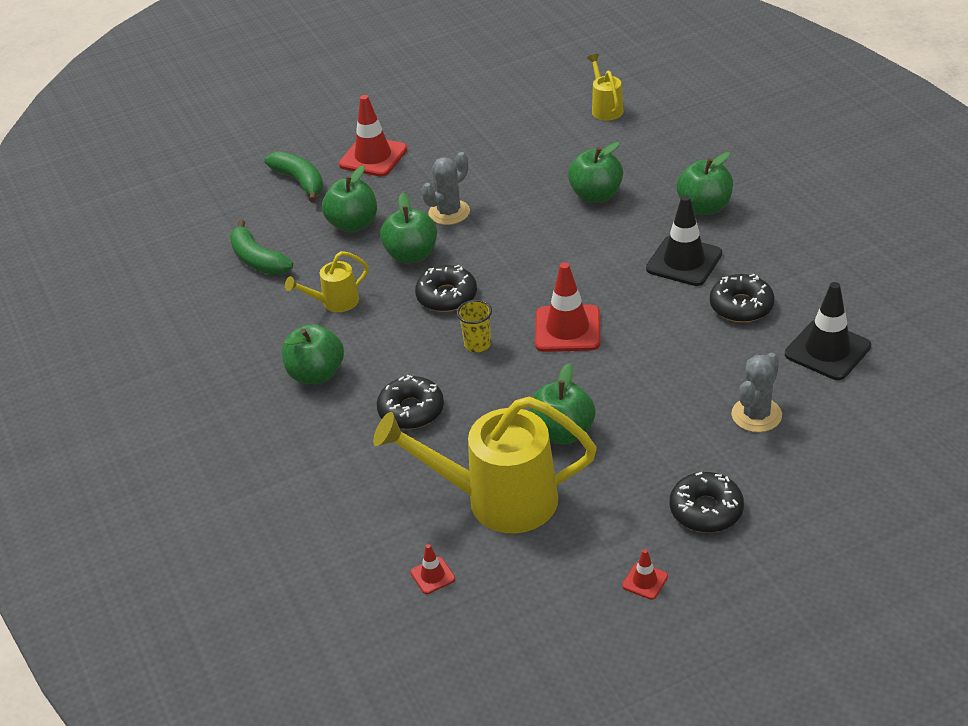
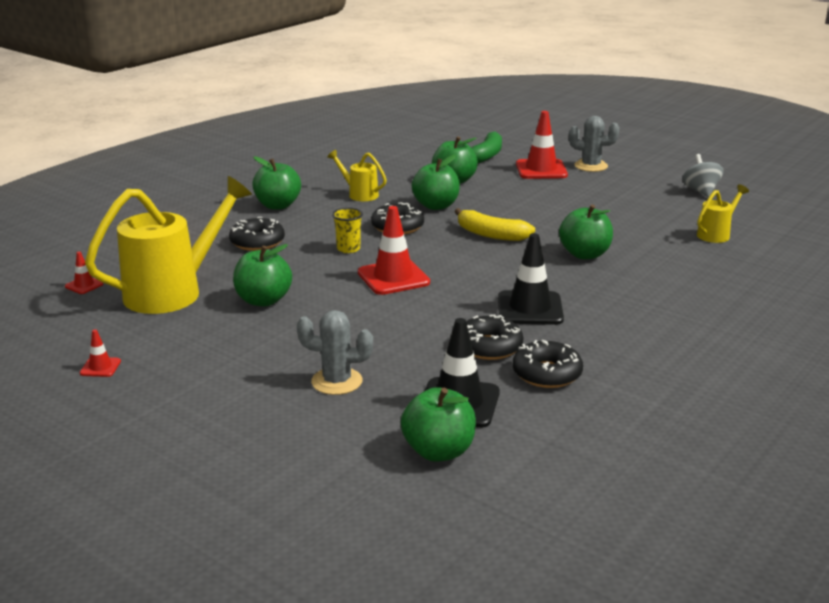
camera: 60 degrees right, 15 degrees down
(258, 260) = (386, 163): green banana -> none
(449, 212) = (500, 207): grey cactus -> grey cactus (591, 166)
(498, 500) = (173, 292): yellow watering can -> yellow watering can turned 75 degrees clockwise
(506, 81) = (701, 191): none -> grey spinning top
(511, 238) = (491, 234): none -> yellow banana
(704, 207) = (621, 303): green apple -> green apple (438, 451)
(706, 510) = (197, 379): black donut -> black donut (546, 374)

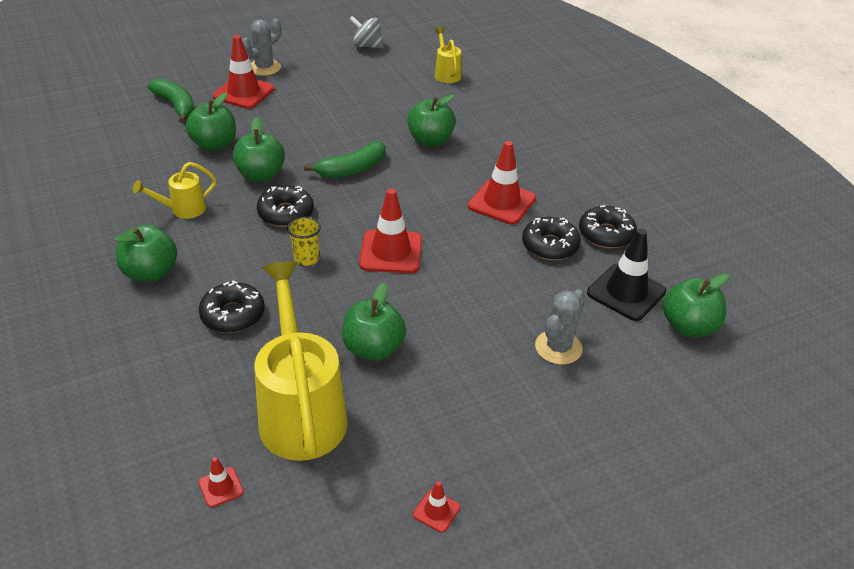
camera: 65 degrees left, 15 degrees up
(491, 234) = (352, 169): yellow banana -> green banana
(530, 308) = (501, 202): black traffic cone -> red traffic cone

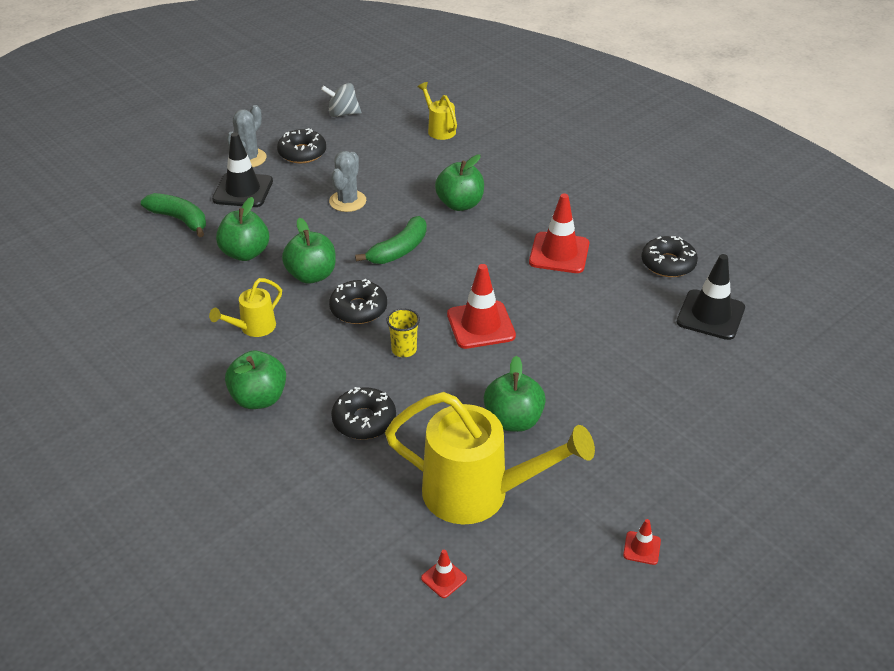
camera: 15 degrees left, 0 degrees up
(244, 93) = (243, 190): red traffic cone -> black traffic cone
(301, 411) = (478, 493): yellow watering can -> yellow watering can turned 135 degrees clockwise
(550, 245) = (623, 286): black donut -> black donut (302, 153)
(558, 347) = (675, 379): grey cactus -> grey cactus (347, 201)
(688, 326) = (777, 334): green apple -> none

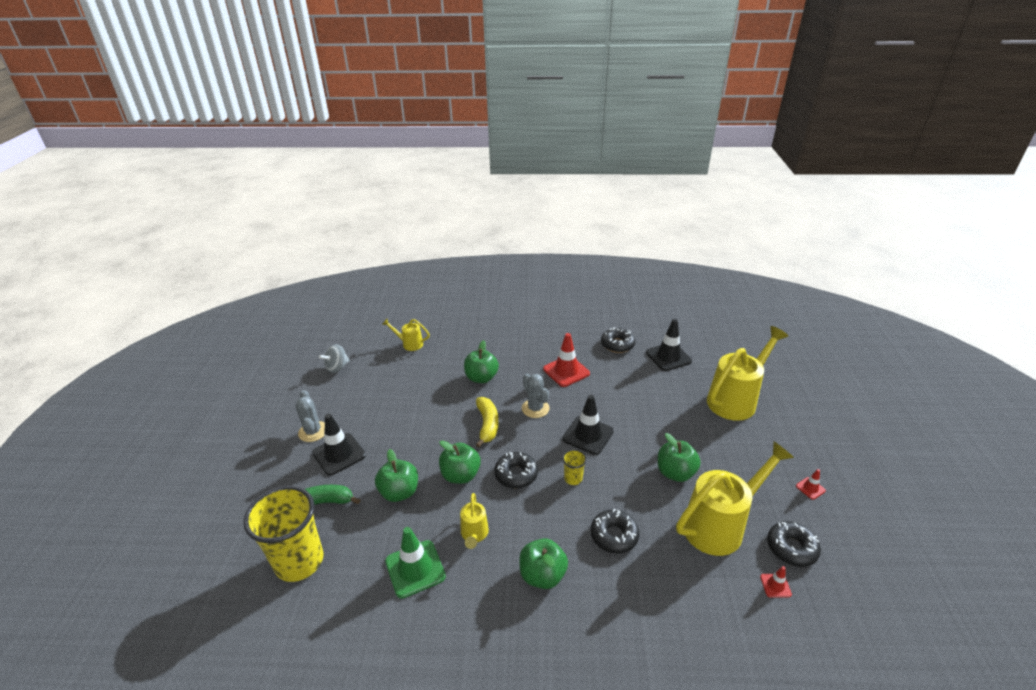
camera: 45 degrees left, 5 degrees down
(111, 251) = (299, 561): none -> yellow cup
(176, 317) = (415, 569): none -> green traffic cone
(302, 153) = (345, 406): black donut -> black donut (791, 548)
(347, 201) = (417, 417): grey cactus -> grey cactus (535, 408)
(399, 250) = (487, 425): green banana -> yellow banana
(481, 325) = (588, 435): red traffic cone -> black traffic cone
(716, 411) = (735, 399): none -> yellow watering can

